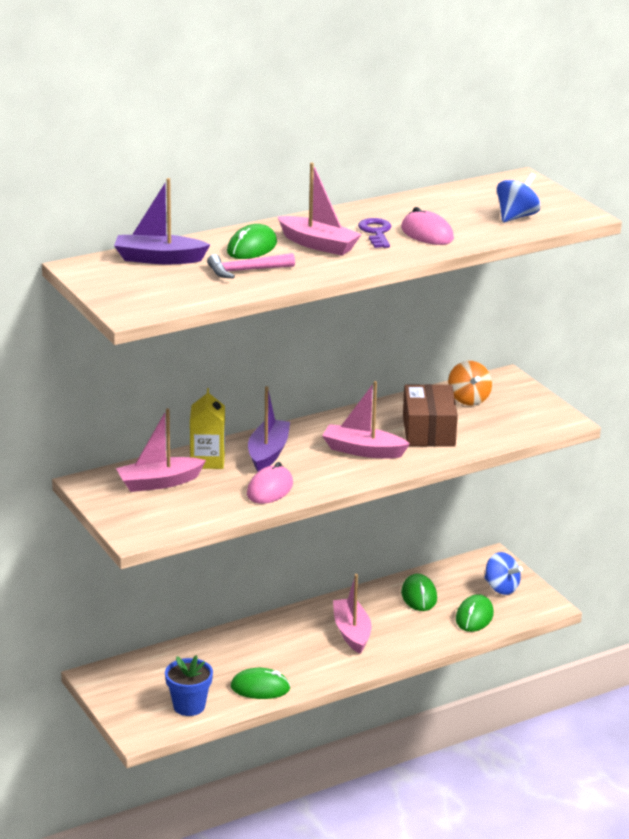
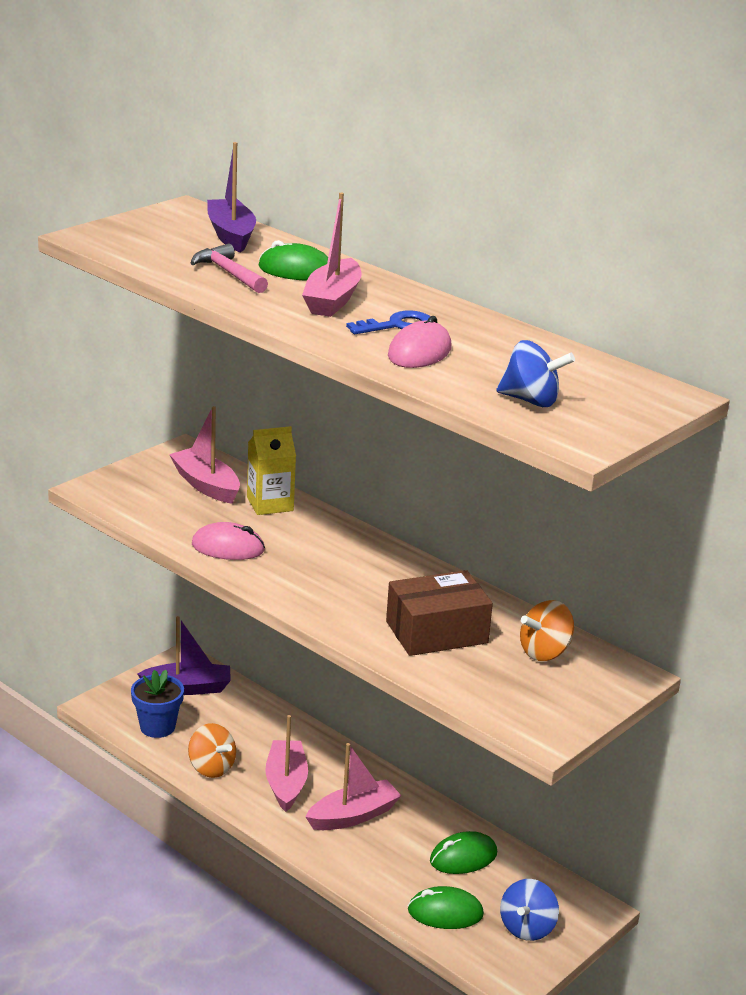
camera: 70 degrees right, 0 degrees up
(260, 688) = (211, 768): green mouse -> orange spinning top
(268, 453) = (309, 536): purple boat -> purple boat (188, 688)
(363, 451) = (354, 593): pink boat -> pink boat (286, 783)
(376, 232) = (397, 325): purple key -> blue key

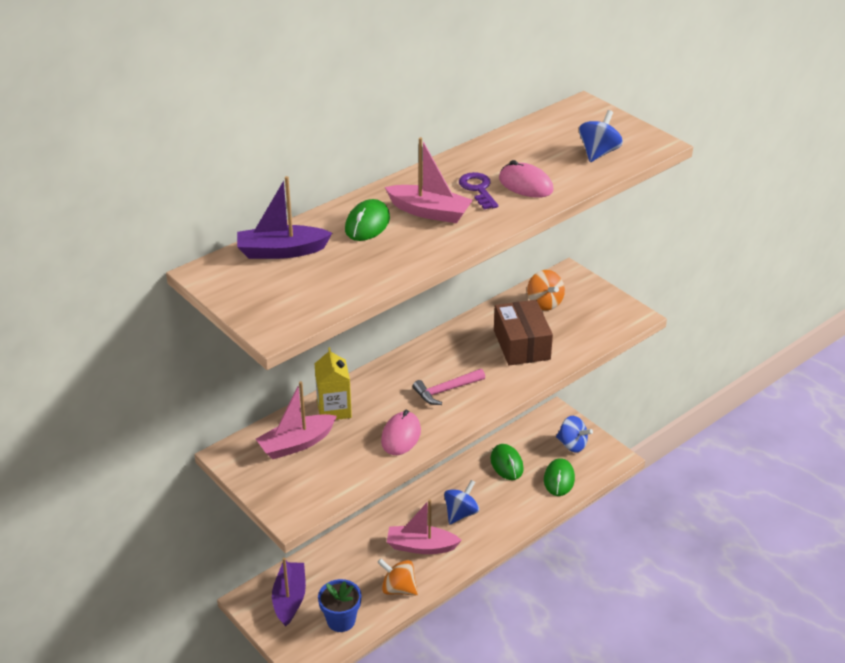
camera: 80 degrees left, 10 degrees up
(211, 768) = (398, 588): orange spinning top -> orange spinning top turned 120 degrees counterclockwise
(229, 273) = (372, 256): pink hammer -> pink hammer (446, 390)
(353, 816) = (461, 513): pink boat -> blue spinning top
(397, 325) = (478, 189): blue key -> purple key

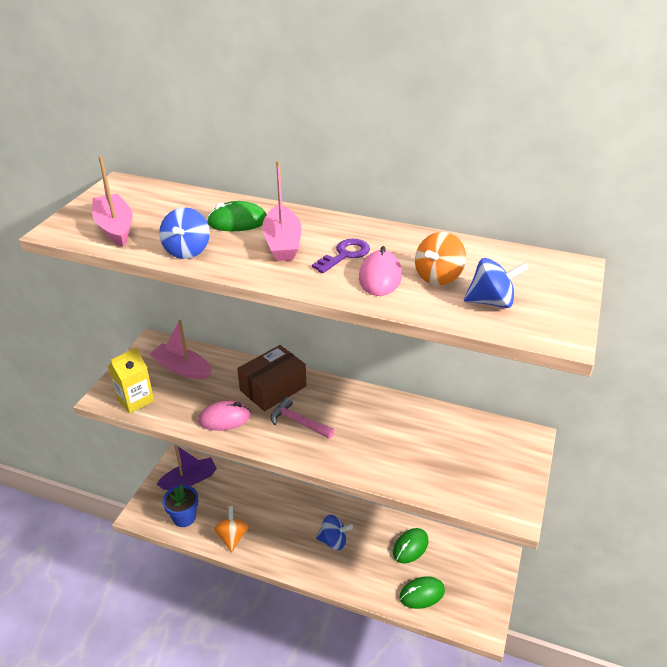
camera: 60 degrees right, 0 degrees up
(281, 251) = (168, 200): purple boat -> none
(334, 409) = (232, 371): yellow carton -> yellow carton (135, 400)
(421, 546) = (282, 531): pink boat -> pink boat (115, 228)
(521, 344) = (397, 445): brown box -> brown box (273, 388)
(544, 303) = (470, 438): orange spinning top -> orange spinning top (438, 277)
(572, 445) = (471, 586): blue spinning top -> blue spinning top (187, 251)

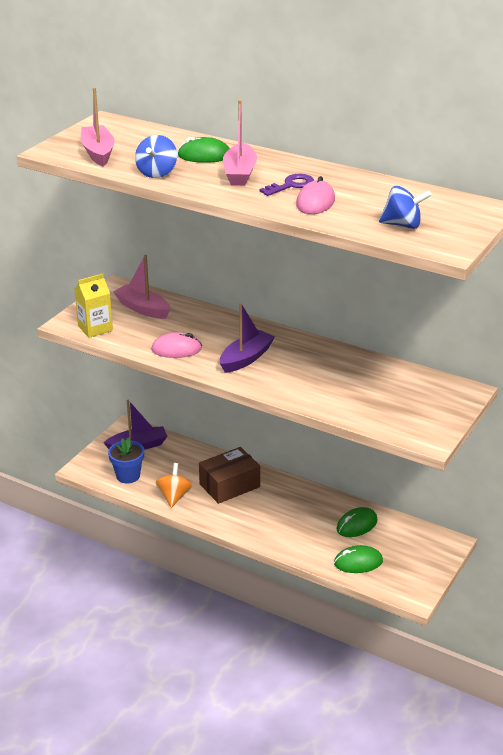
camera: 10 degrees right, 5 degrees down
(273, 388) = (227, 331): brown box -> brown box (229, 485)
(298, 422) = (246, 358): pink hammer -> purple boat
(333, 541) = (277, 511): blue spinning top -> none
(438, 277) = (365, 206): orange spinning top -> none

